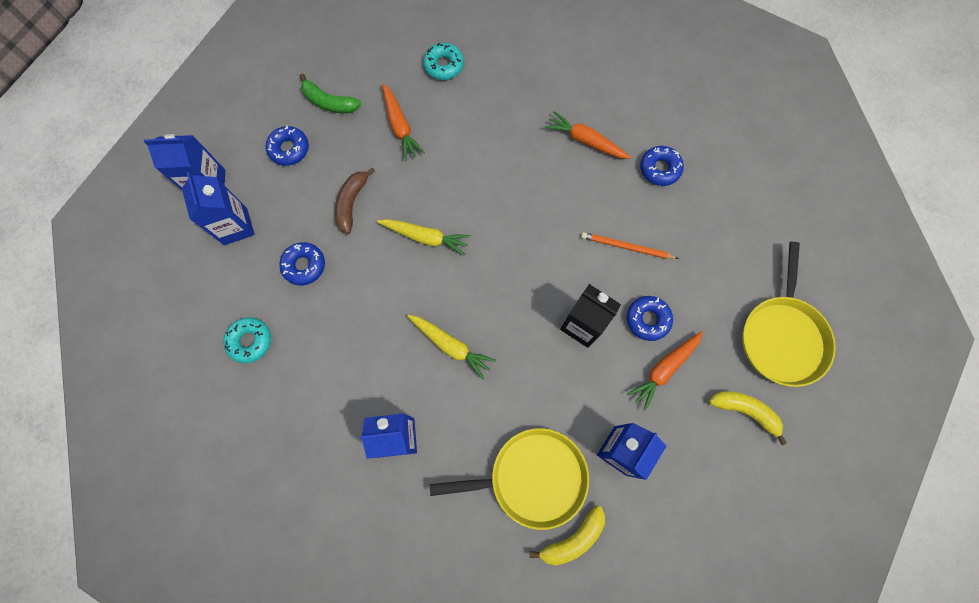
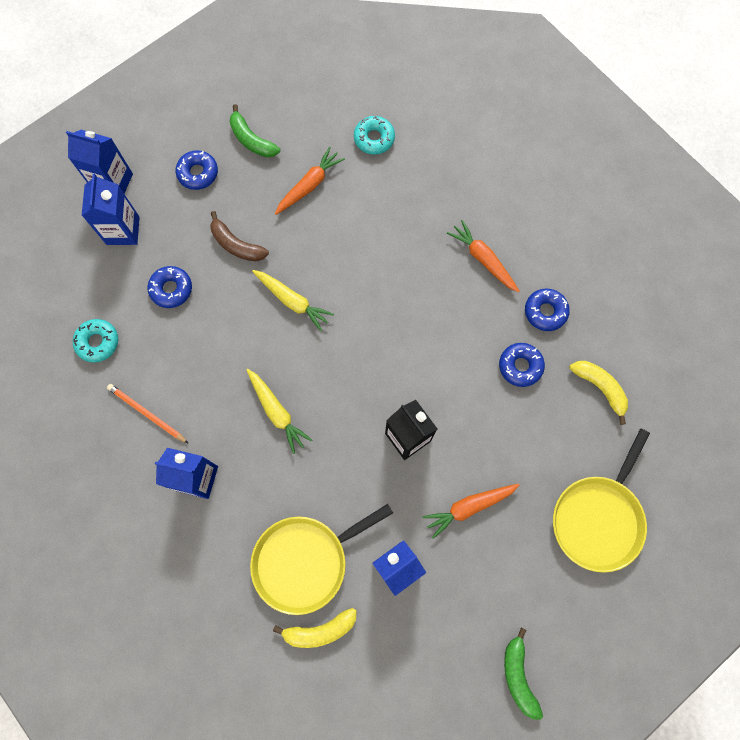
camera: 20 degrees right, 0 degrees up
(352, 203) = (236, 245): brown banana -> brown banana turned 90 degrees counterclockwise
(400, 126) = (309, 185): orange carrot -> orange carrot turned 135 degrees counterclockwise
(532, 477) = (305, 561): yellow pan -> yellow pan turned 135 degrees clockwise
(627, 247) = (481, 377): orange pencil -> orange pencil (147, 414)
(647, 319) = (473, 454): blue donut -> blue donut (520, 366)
(745, 411) = (531, 575): yellow banana -> yellow banana (600, 388)
(772, 509) = (518, 676): none -> green banana

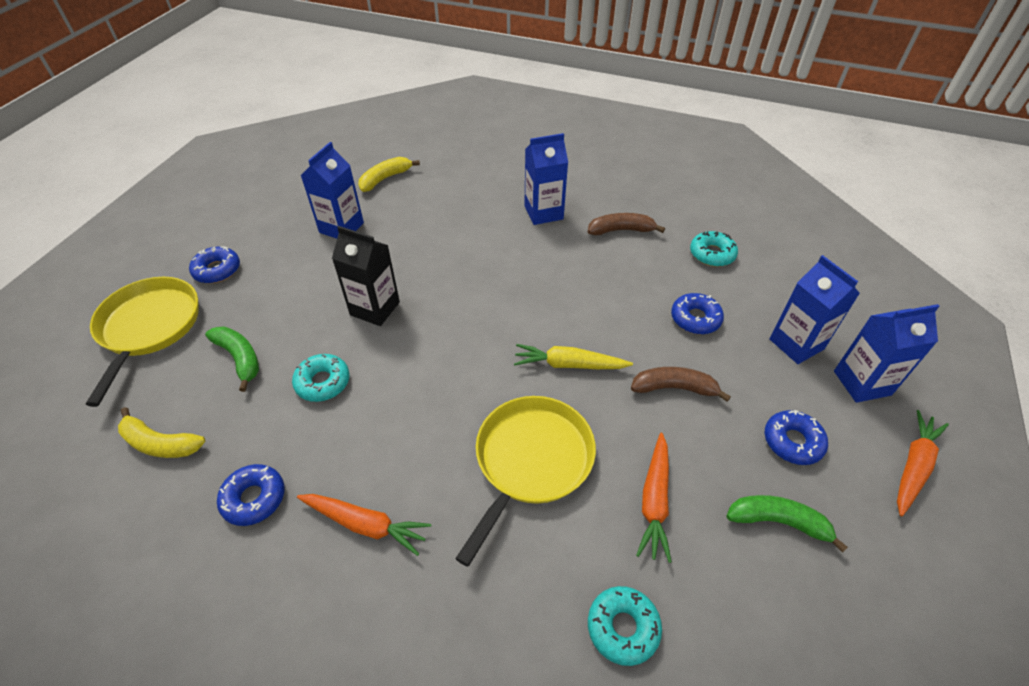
camera: 150 degrees right, 25 degrees down
(147, 414) = (621, 230): orange pencil -> brown banana
(277, 412) = (512, 275): yellow carrot -> none
(305, 561) = (420, 204): yellow pan -> yellow pan (531, 461)
(469, 507) = (290, 285): orange carrot -> orange carrot (913, 466)
(474, 381) = (323, 382): none -> turquoise donut
(518, 676) = (211, 211): green banana -> green banana (239, 358)
(520, 366) = (271, 421): blue donut -> blue donut (217, 270)

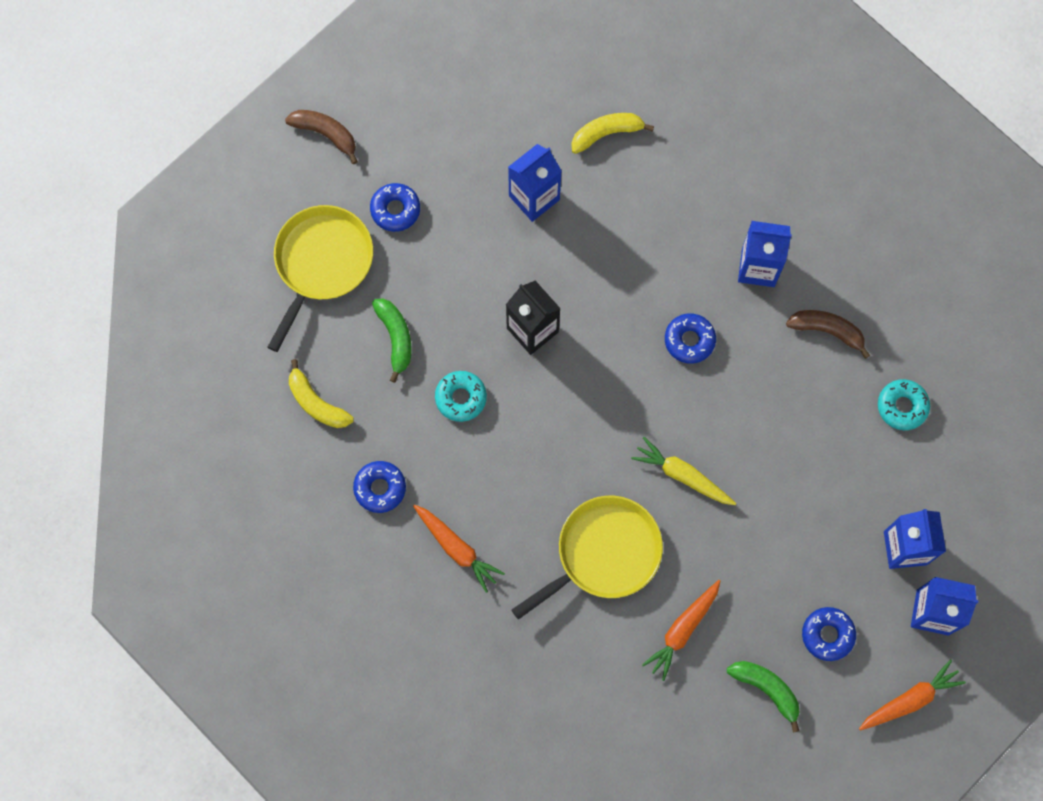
camera: 25 degrees right, 25 degrees up
(623, 627) = (607, 705): turquoise donut -> none
(674, 388) = (761, 541): brown banana -> brown banana (326, 134)
(695, 319) = (830, 478): blue donut -> blue donut (689, 340)

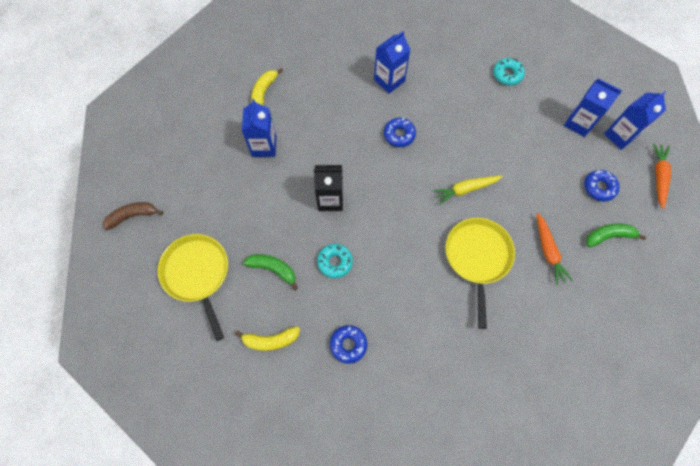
camera: 50 degrees left, 5 degrees down
(395, 210) = (206, 214): blue donut -> none
(457, 548) = (416, 330): orange carrot -> none
(827, 331) = (445, 76): brown banana -> none

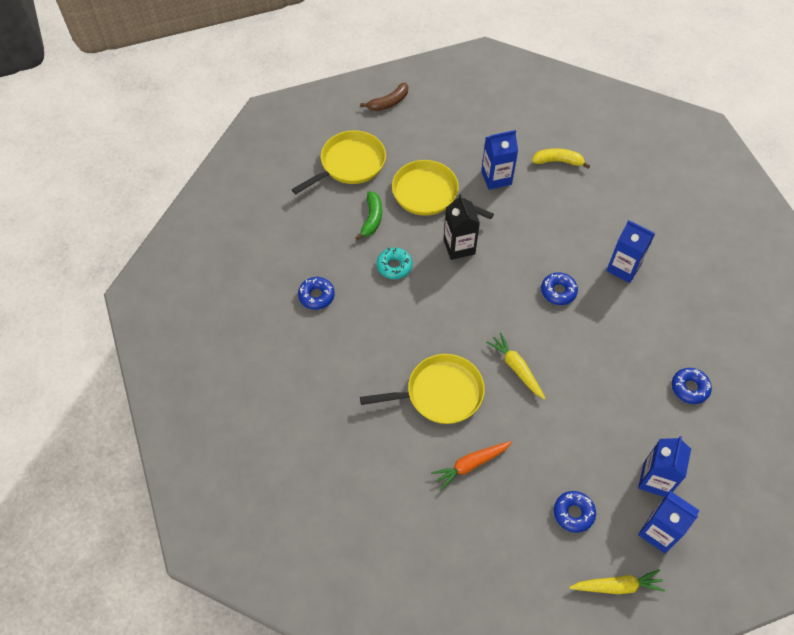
camera: 75 degrees right, 10 degrees down
(133, 216) = (388, 102): brown banana -> brown banana turned 90 degrees clockwise
(262, 209) = (428, 194): none -> yellow pan
(271, 340) = (305, 234): yellow banana -> none
(507, 74) = (689, 388): turquoise donut -> blue donut
(608, 236) = (512, 530): green banana -> none
(658, 176) = (617, 586): orange carrot -> yellow carrot

